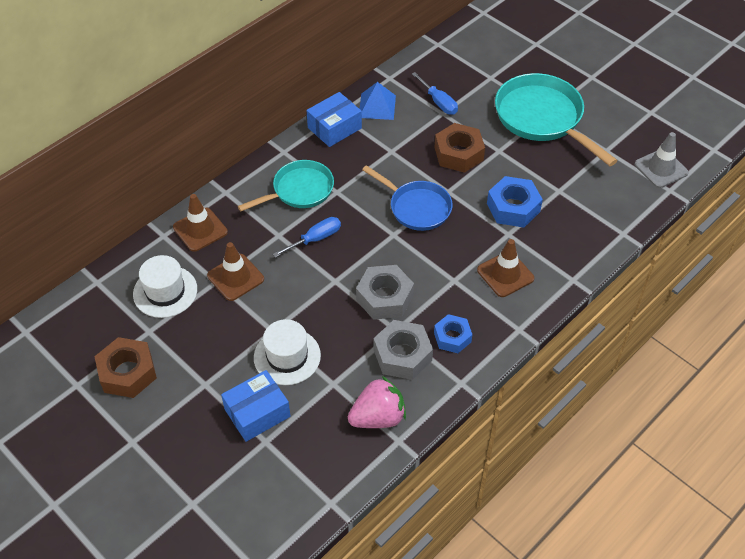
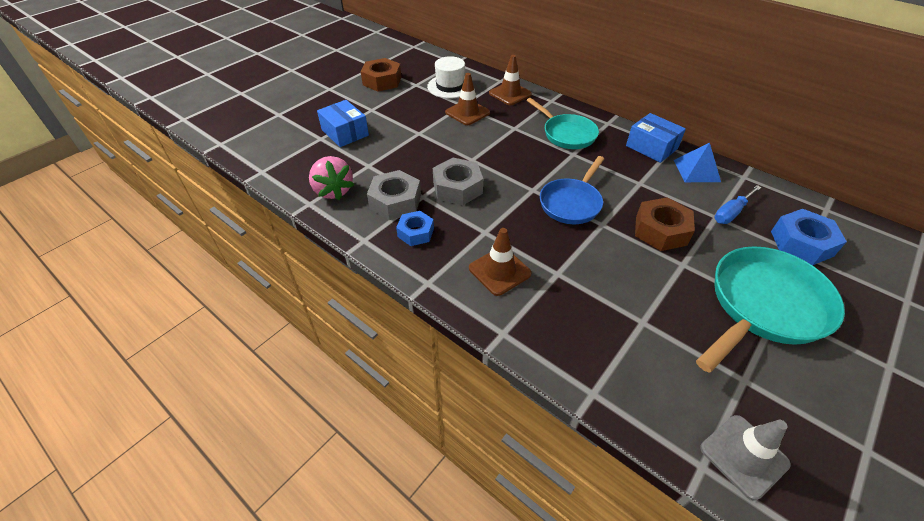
camera: 85 degrees right, 5 degrees down
(287, 356) = (394, 141): white hat -> none
(315, 239) = (515, 146): blue screwdriver -> none
(513, 207) = (598, 277): blue nut -> blue nut (801, 243)

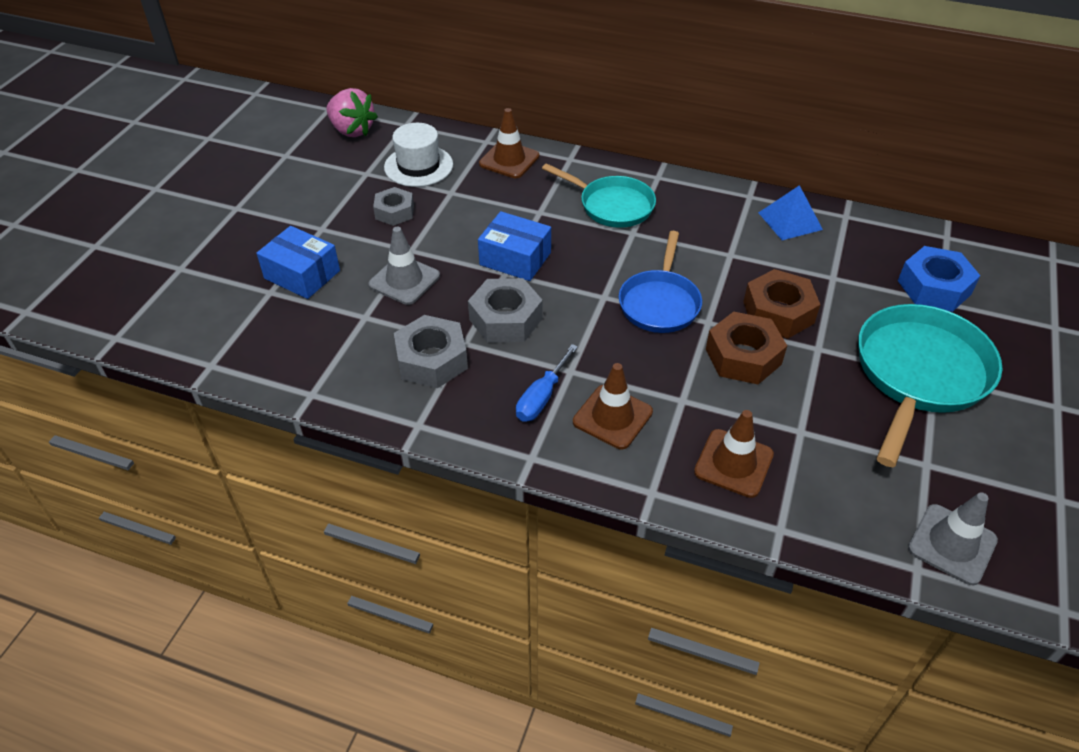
camera: 20 degrees left, 0 degrees up
(333, 191) = (335, 367): pink strawberry -> pink strawberry (352, 130)
(382, 81) = (312, 178): brown nut -> brown nut (743, 356)
(405, 149) = (404, 280): none -> grey traffic cone
(415, 232) = (482, 396): blue nut -> none
(421, 109) = (394, 212): none -> grey nut
(467, 112) = (464, 203): brown traffic cone -> brown traffic cone (733, 463)
(651, 147) = (725, 200): blue box -> blue box (515, 258)
(731, 213) = (848, 268): blue screwdriver -> blue screwdriver (542, 397)

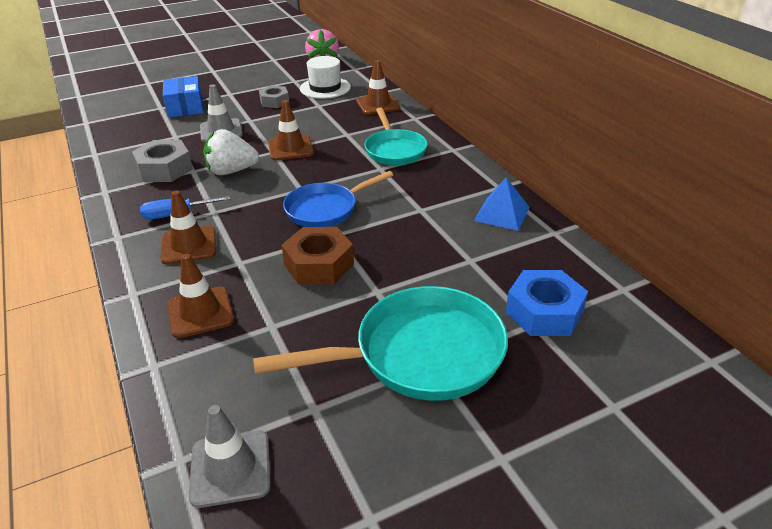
camera: 45 degrees right, 10 degrees down
(505, 319) = (231, 171): grey nut -> white strawberry
(515, 258) = (290, 148): blue box -> brown traffic cone
(778, 312) = (390, 256): brown nut -> none

